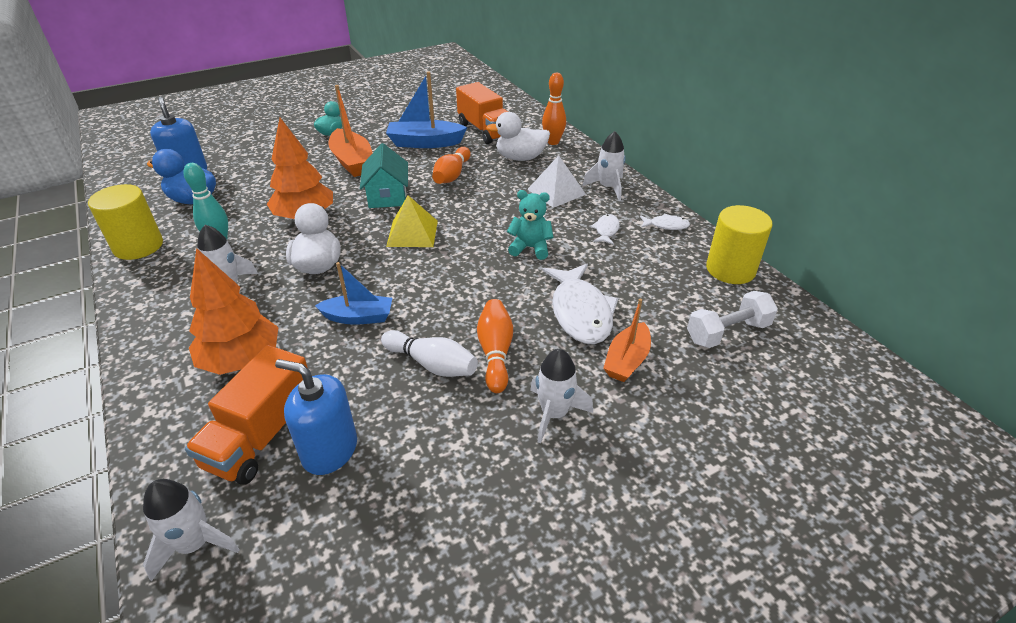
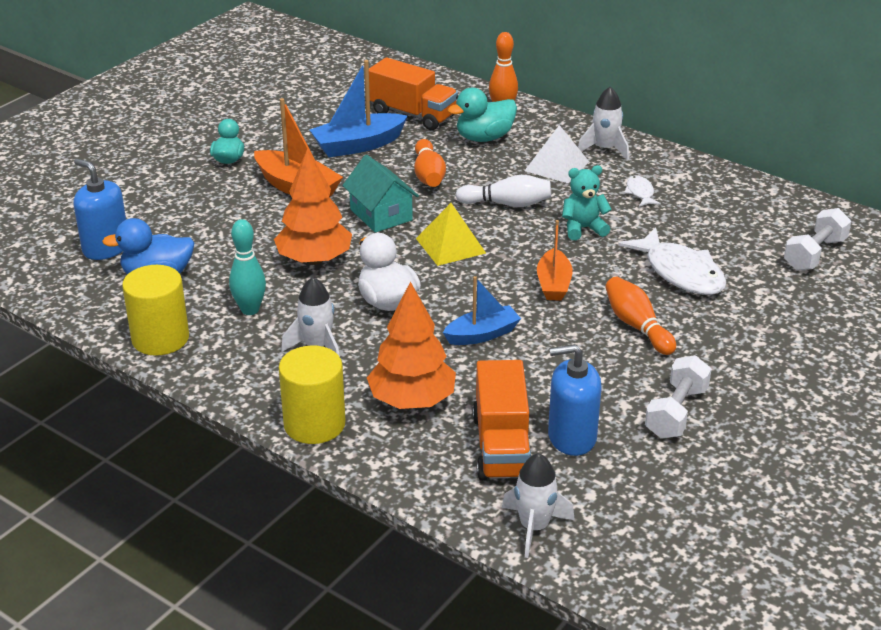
camera: 25 degrees left, 5 degrees down
(432, 364) = (591, 351): white bowling pin -> white bowling pin (507, 204)
(450, 461) = (676, 412): none -> white dumbbell
(520, 158) = (484, 138): white duck -> turquoise duck
(554, 414) = (727, 355): white rocket -> none
(626, 360) = (751, 299): orange boat -> orange boat (553, 284)
(666, 225) = (692, 173): white fish -> none
(730, 269) = (779, 200): yellow cylinder -> yellow cylinder (314, 424)

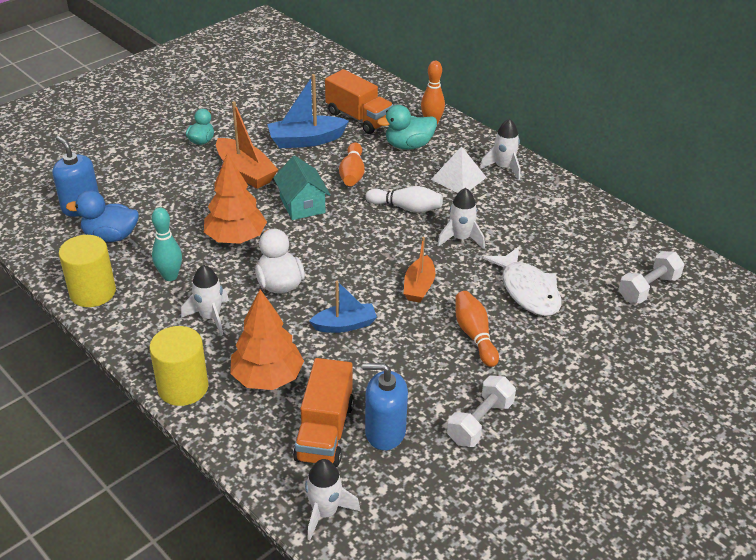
camera: 10 degrees right, 5 degrees up
(450, 245) = (347, 240): yellow pyramid -> none
(583, 228) = (460, 238): turquoise teddy bear -> white rocket
(640, 193) = (519, 211): white fish -> none

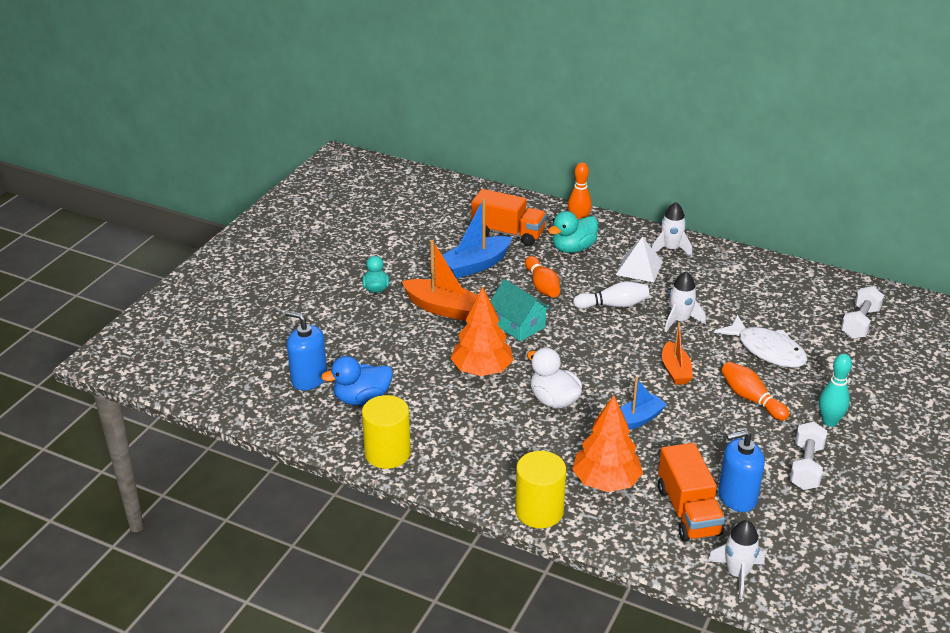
camera: 20 degrees left, 5 degrees down
(170, 276) = (448, 420): turquoise bowling pin -> turquoise bowling pin (829, 422)
(210, 317) = (514, 445): white rocket -> none

